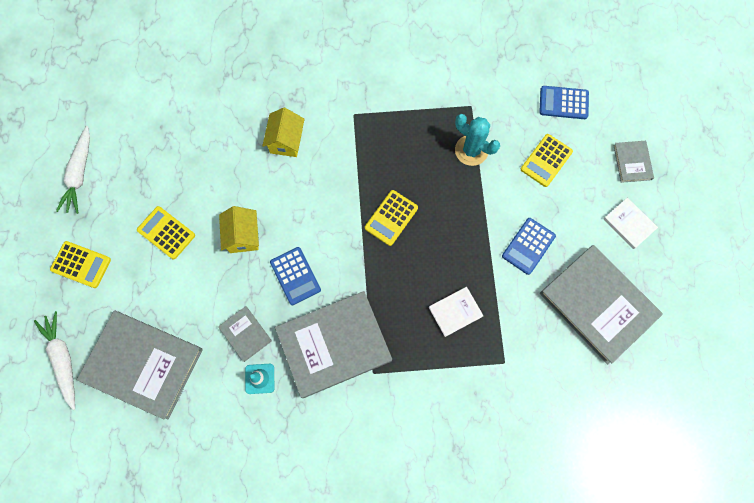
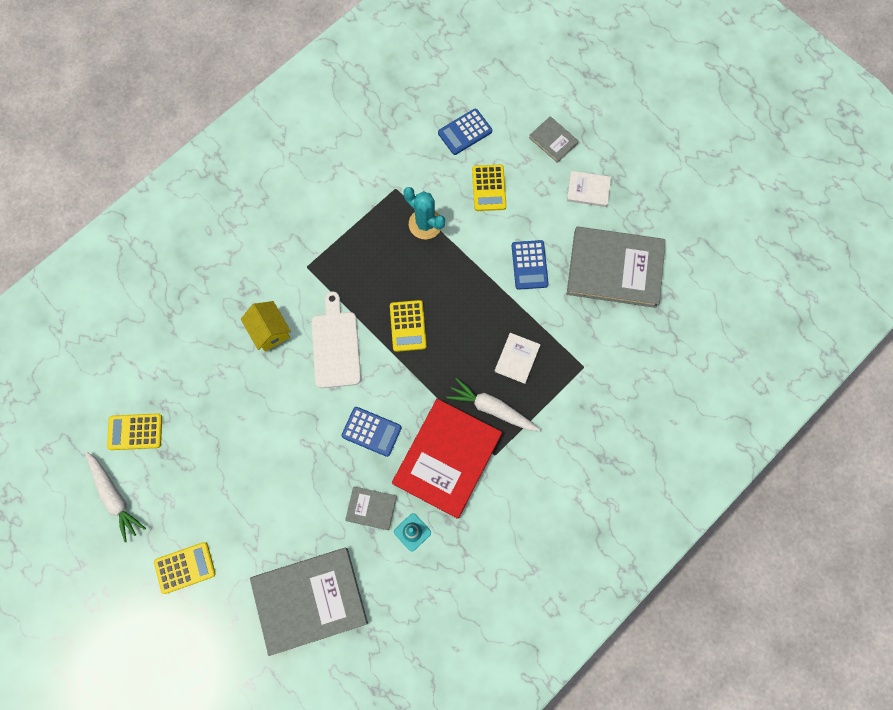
camera: 40 degrees left, 0 degrees up
(63, 359) = (239, 652): white carrot -> white carrot (492, 408)
(166, 233) = (235, 483): yellow calculator -> yellow calculator (135, 431)
(243, 236) = (301, 434): yellow house -> none
(324, 190) = (336, 346): none -> white cutting board
(334, 344) = (447, 459): grey book -> red book
(471, 150) = (425, 224): turquoise cactus -> turquoise cactus turned 45 degrees clockwise

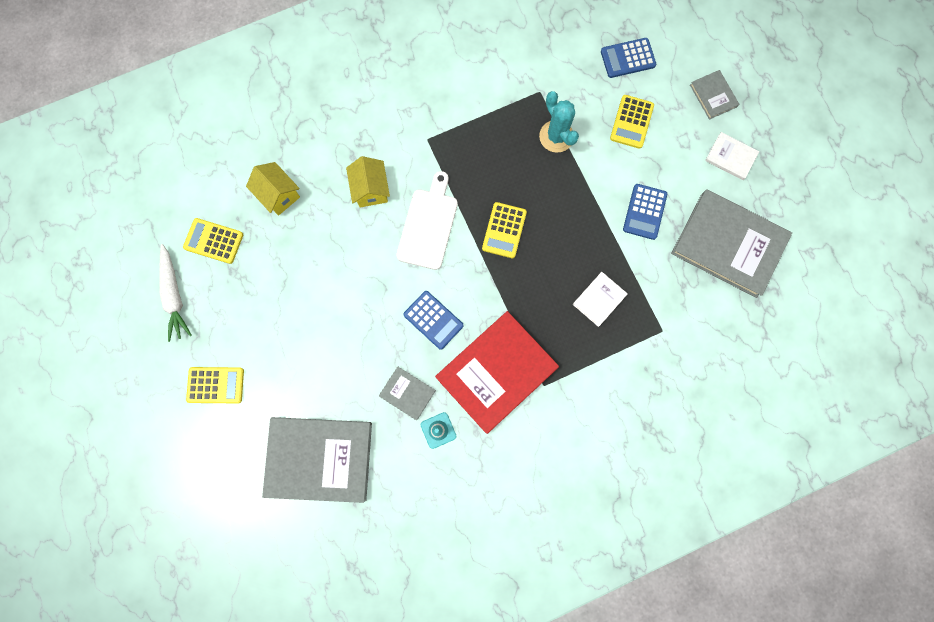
camera: 20 degrees right, 5 degrees up
(183, 366) = (279, 195): none -> yellow house
(492, 408) = (557, 339): white carrot -> none

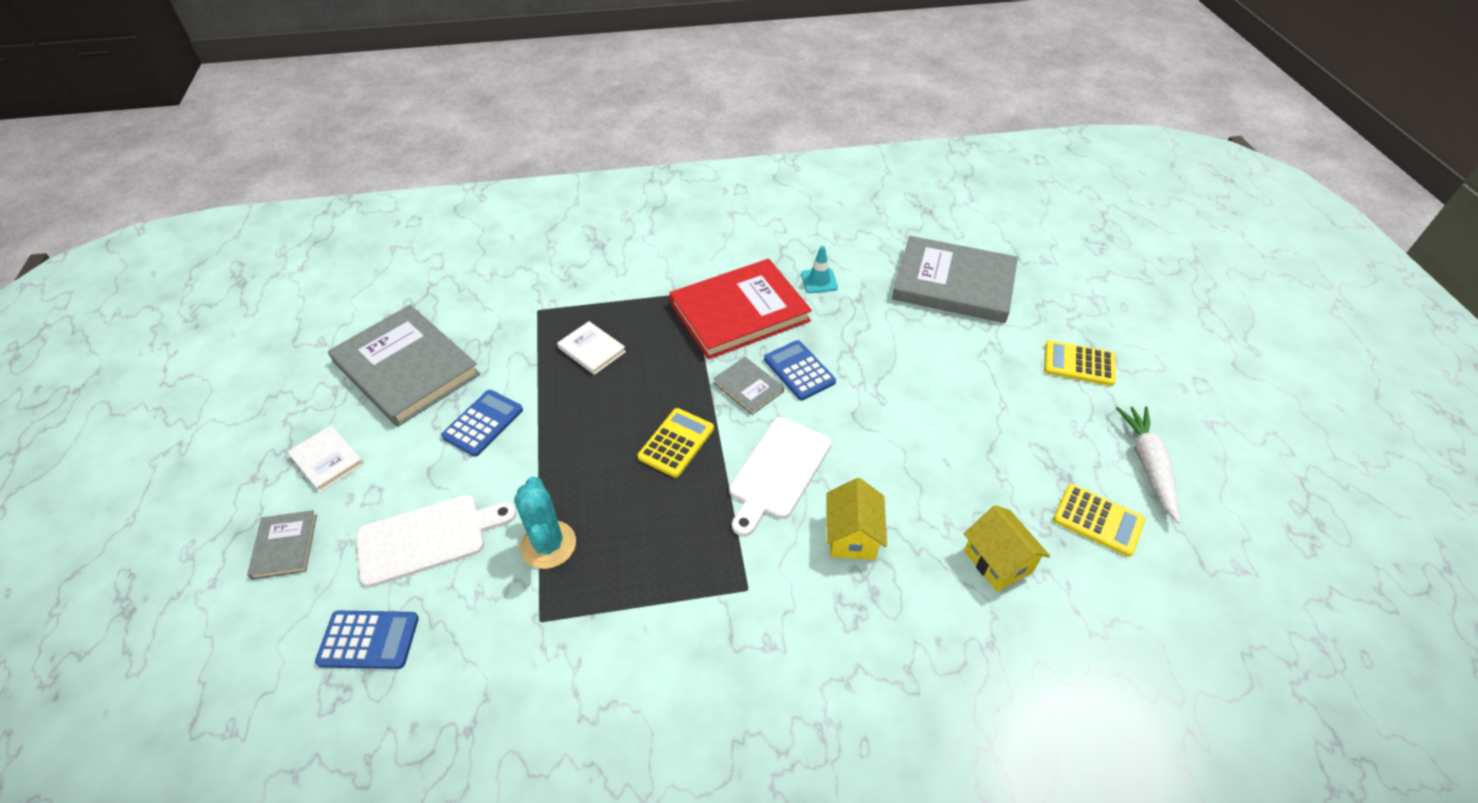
camera: 165 degrees left, 30 degrees down
(407, 393) = (846, 314): grey book -> grey book (748, 387)
(599, 299) = (592, 350): white book -> white book turned 75 degrees clockwise
(631, 122) = (427, 538): yellow calculator -> white cutting board

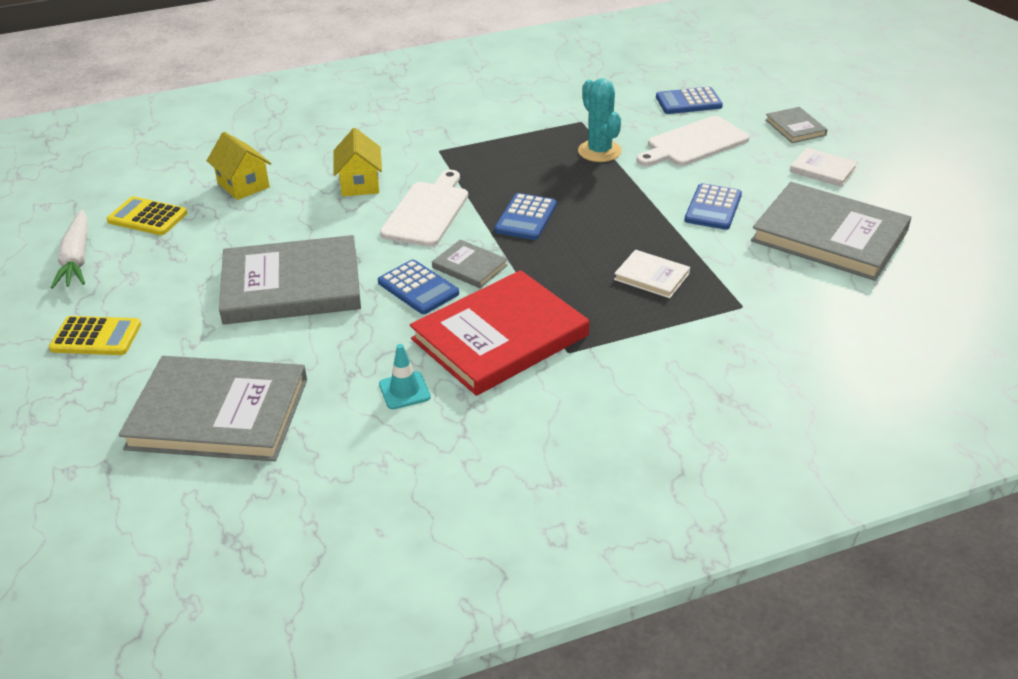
camera: 170 degrees right, 10 degrees down
(676, 443) = (526, 218): yellow calculator -> blue calculator
(916, 392) = (291, 286): none -> grey book

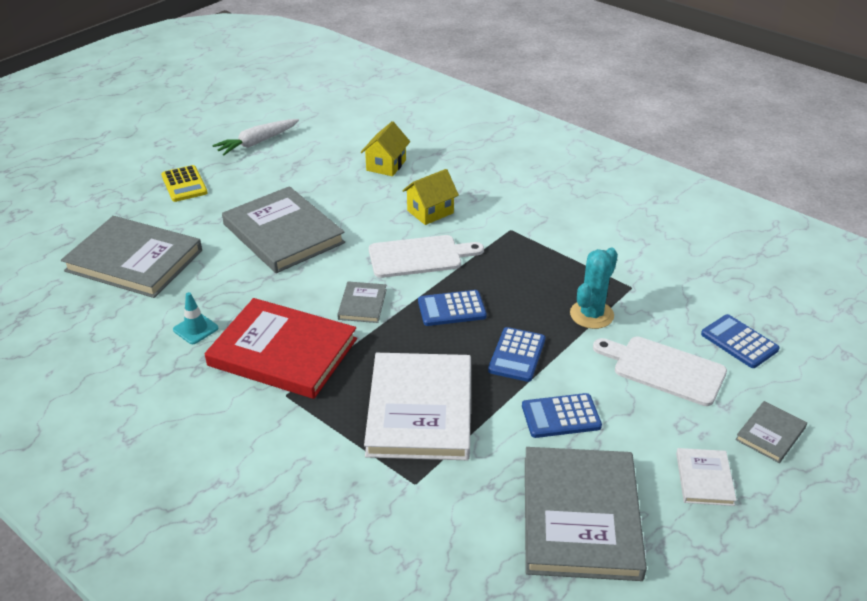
camera: 60 degrees right, 0 degrees up
(147, 217) = (319, 146): yellow calculator -> none
(218, 414) = (134, 261): grey book -> grey book turned 45 degrees counterclockwise
(418, 288) = (318, 289): blue calculator -> blue calculator (516, 355)
(651, 276) = (420, 410): white book -> white book, size x2.17

